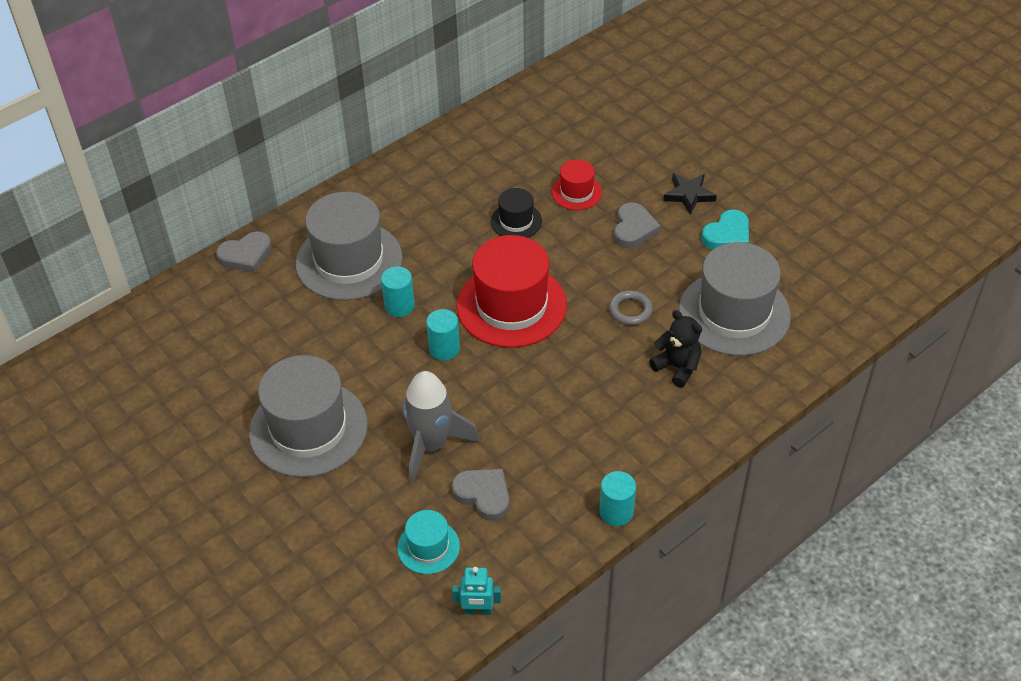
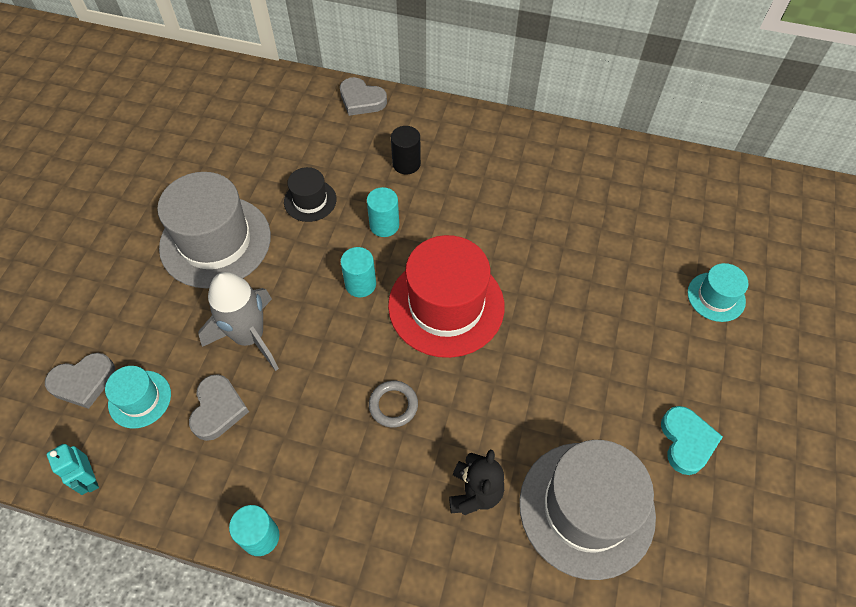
camera: 55 degrees right, 10 degrees up
(349, 261) = (406, 164): grey hat -> black cylinder
(516, 221) = (547, 251): black hat -> black hat (310, 200)
(576, 192) = (623, 277): red hat -> none
(630, 310) = (515, 407): grey ring -> grey ring (393, 405)
(634, 229) = (620, 351): grey heart -> grey heart (83, 382)
(635, 154) = (716, 297): none -> turquoise hat
(689, 195) = (708, 374): black star -> none
(727, 235) = (686, 441): turquoise heart -> turquoise heart turned 105 degrees counterclockwise

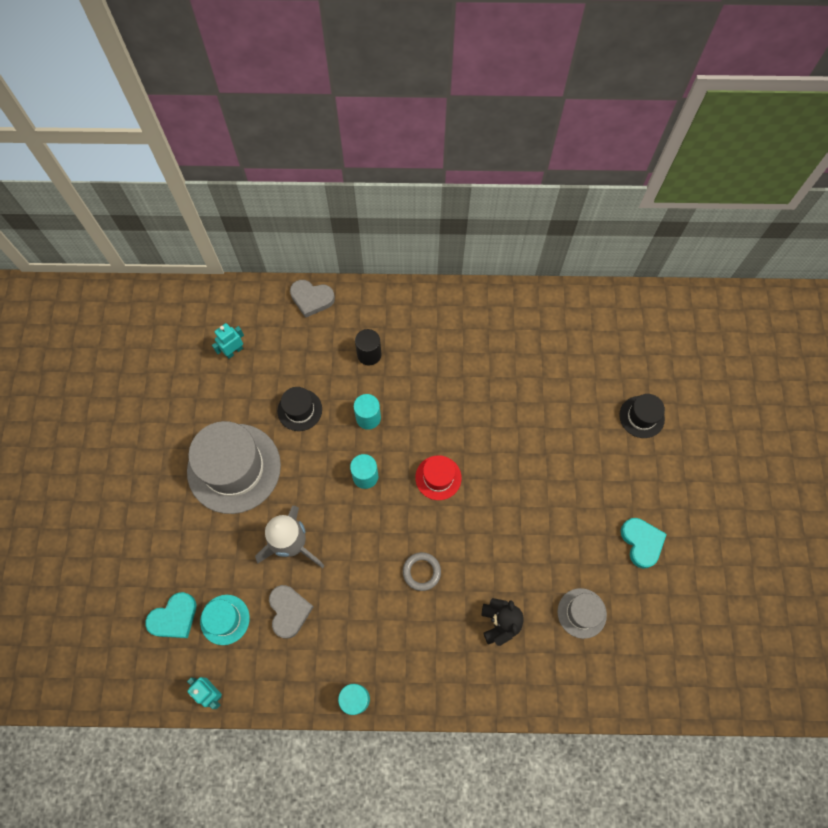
camera: 15 degrees left, 10 degrees up
(83, 382) = (174, 618): grey heart -> turquoise heart
(260, 130) = (234, 351): none -> turquoise robot
(446, 305) = (438, 477): red hat -> red hat, size x0.49
(586, 508) = (581, 613): grey hat -> grey hat, size x0.49
(716, 297) = (641, 417): turquoise hat -> black hat

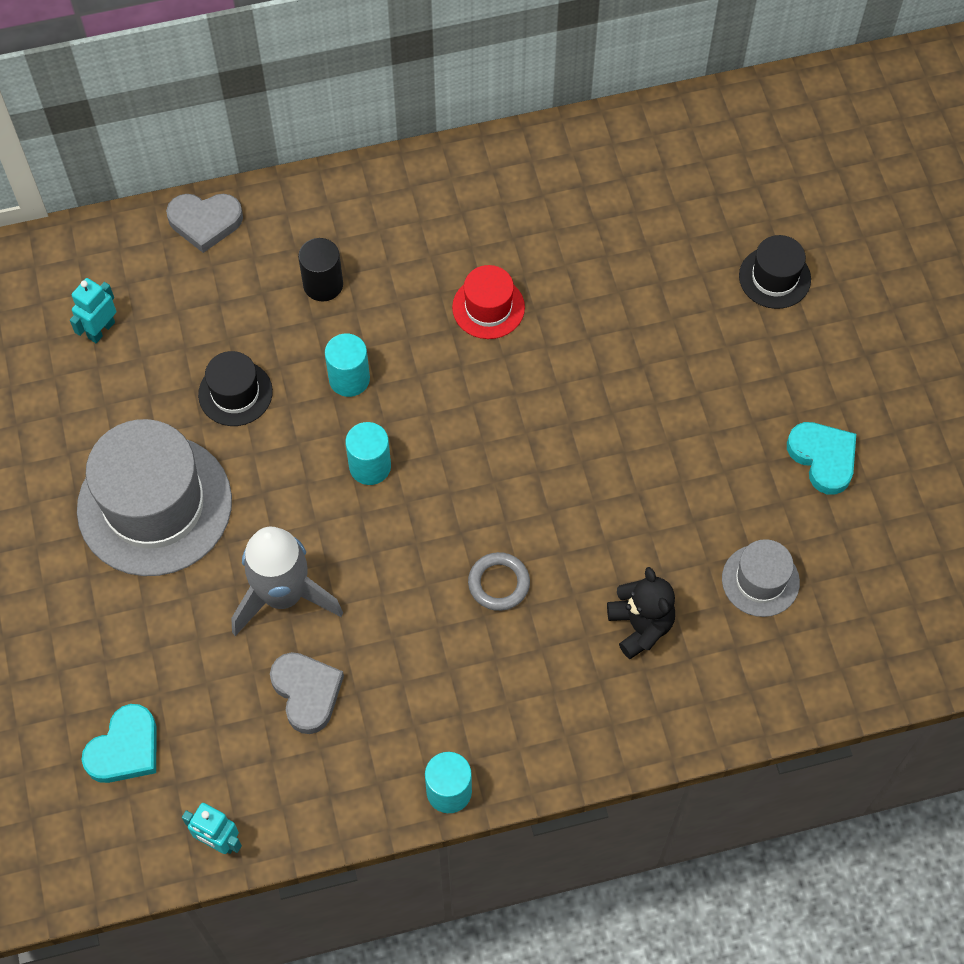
camera: 15 degrees left, 5 degrees down
(225, 619) = (208, 730): turquoise hat -> none
(438, 477) = (485, 440): red hat -> red hat (488, 307)

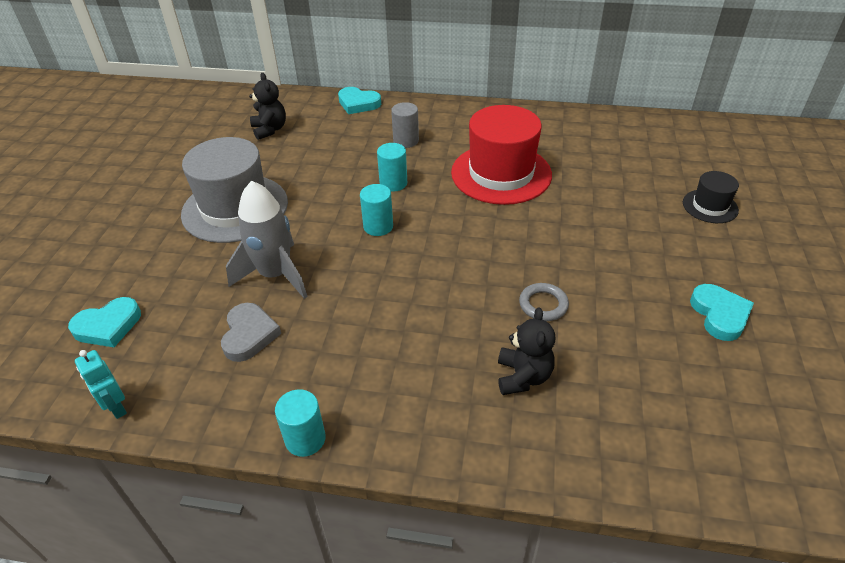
camera: 25 degrees right, 20 degrees down
(101, 330) = (270, 130): turquoise robot -> black teddy bear
(205, 222) = (358, 103): grey heart -> turquoise heart
(235, 393) = (321, 172): black hat -> none
(323, 284) = (406, 141): black cylinder -> grey cylinder
(488, 307) = (501, 173): red hat -> red hat, size x2.02
(498, 583) = (426, 314): grey ring -> grey ring (543, 304)
(760, 580) = (639, 378): grey hat -> none

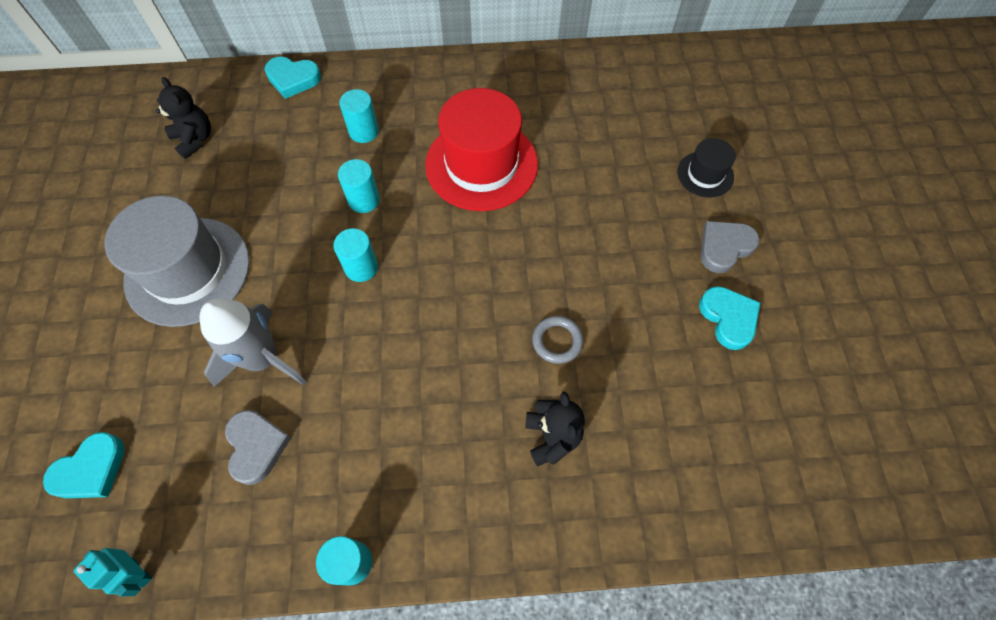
camera: 15 degrees left, 20 degrees up
(406, 141) = (364, 131): grey cylinder -> turquoise cylinder
(722, 261) = (724, 247): none -> grey heart

